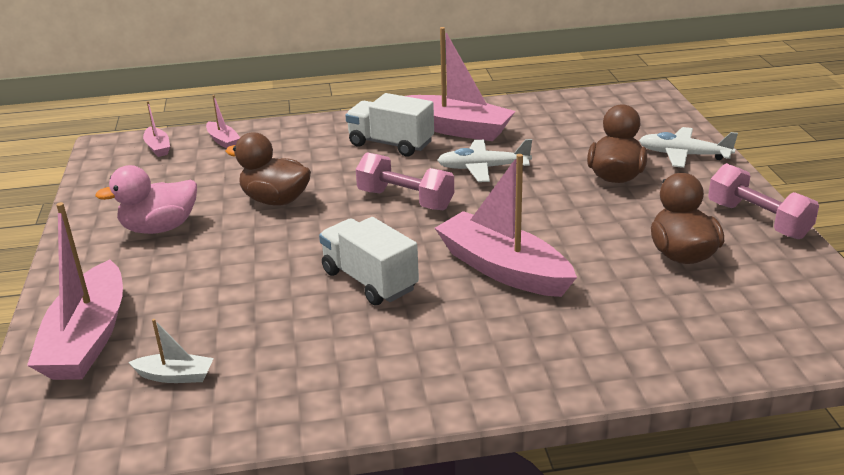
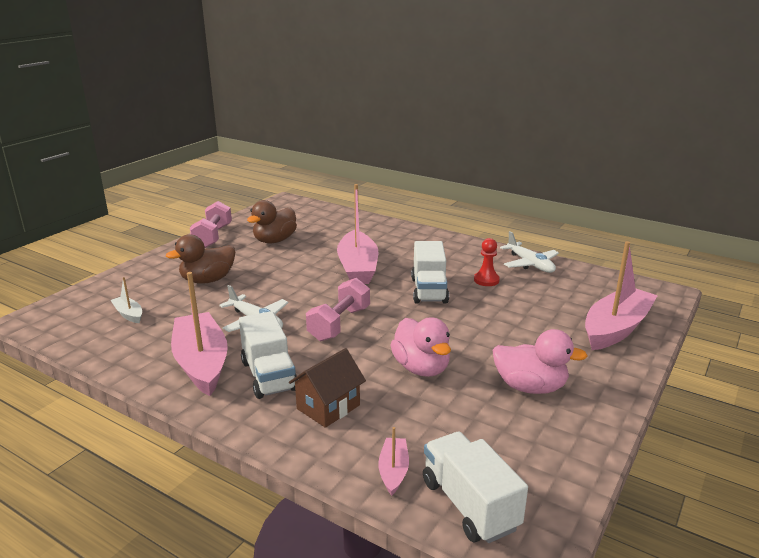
camera: 140 degrees left, 5 degrees down
(158, 147) = (469, 504): pink boat -> white truck
(175, 376) = (571, 292): white boat -> white boat (129, 314)
(275, 200) = (421, 368): brown duck -> pink duck
(314, 148) = (328, 407): none -> brown house
(315, 335) = (486, 280): none -> red pawn
(405, 200) = (339, 324): pink dumbbell -> pink dumbbell turned 45 degrees clockwise
(683, 155) = (148, 273): white plane -> white plane (530, 264)

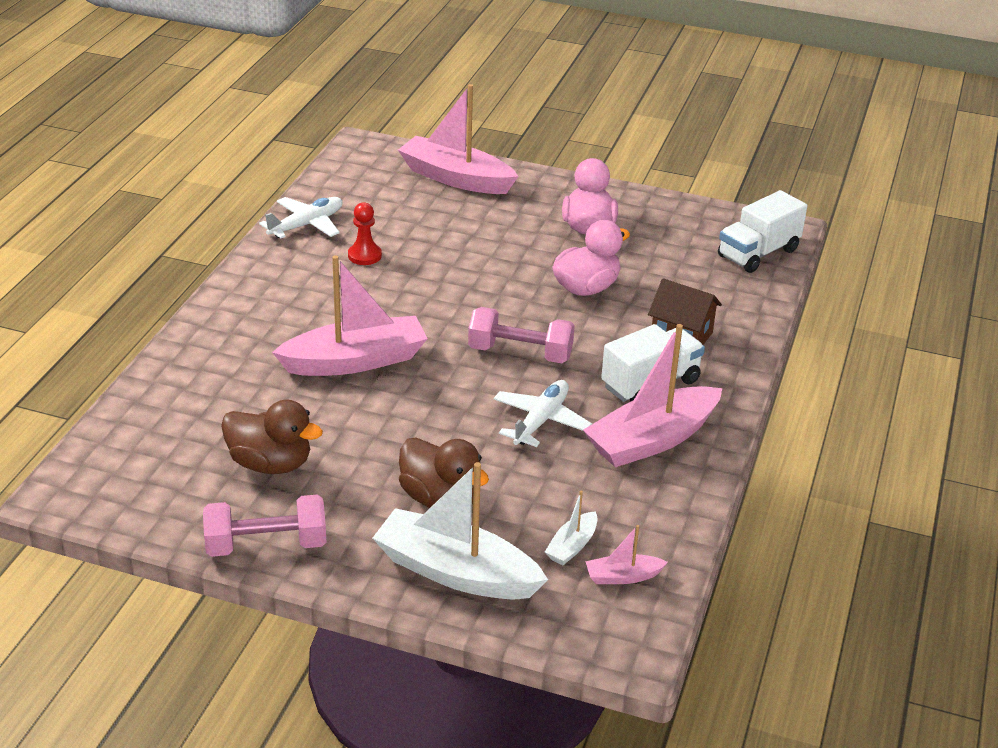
camera: 105 degrees left, 10 degrees up
(145, 278) = (456, 572): none -> white boat
(393, 471) = (744, 290): pink boat -> pink boat (623, 576)
(429, 290) = (408, 296): white truck -> none

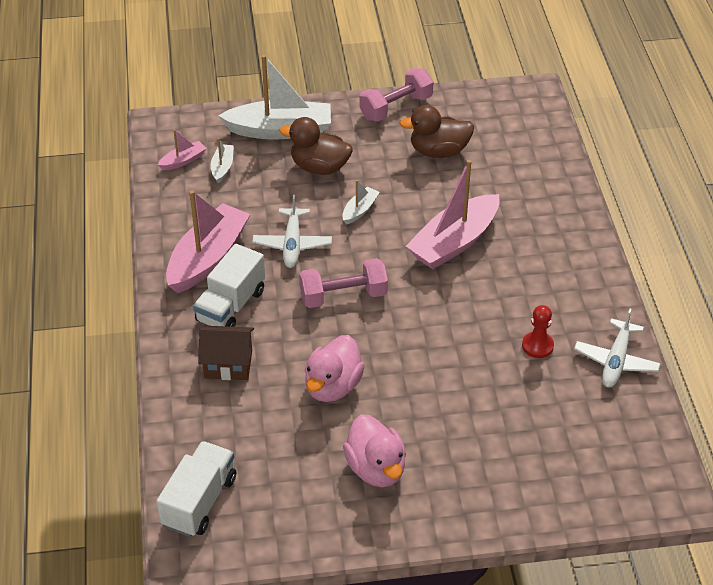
camera: 155 degrees right, 10 degrees up
(432, 430) = (359, 210): none -> white boat
(456, 178) = (545, 486): pink boat -> none

